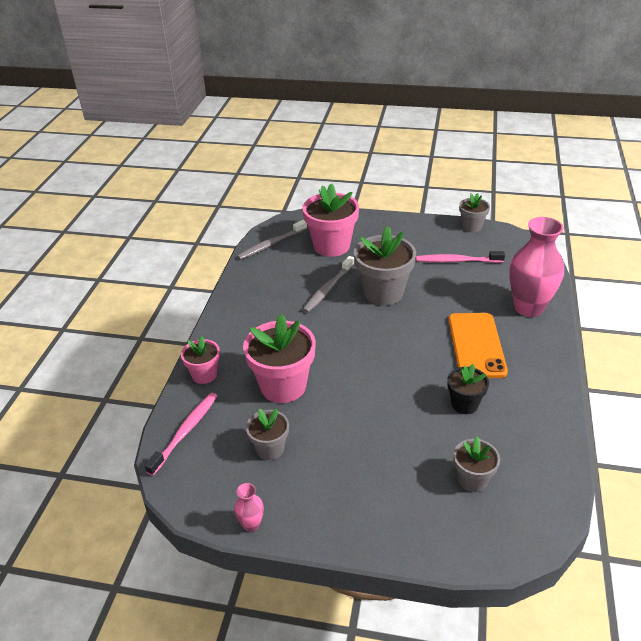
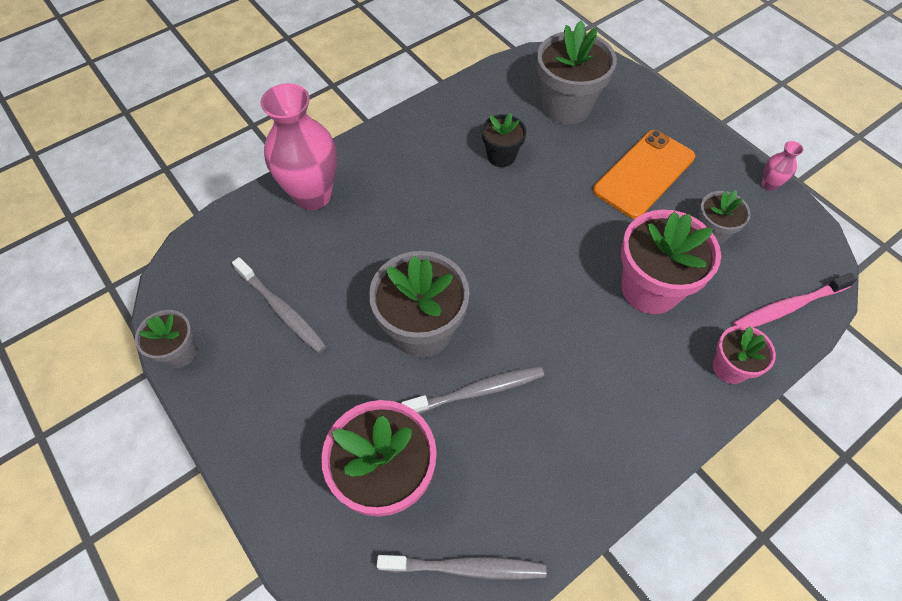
camera: 140 degrees left, 20 degrees up
(457, 261) = (281, 309): pink toothbrush -> grey toothbrush
(472, 480) = (566, 106): grey flower pot -> grey flower pot, size x1.79
(476, 345) = (418, 196): orange phone -> orange phone (644, 174)

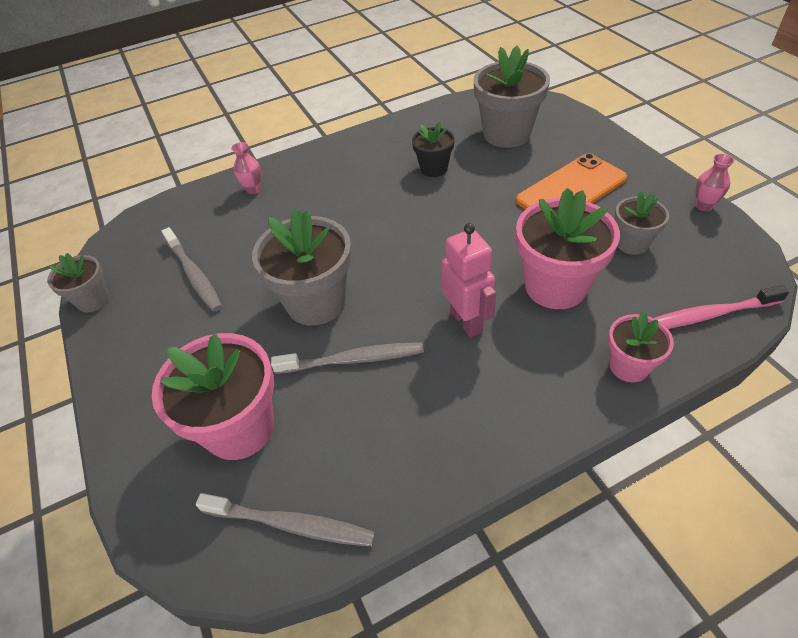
camera: 15 degrees right, 10 degrees down
(313, 195) = (253, 189): pink vase -> pink vase, size x0.43
(576, 336) = (467, 321): none -> pink robot

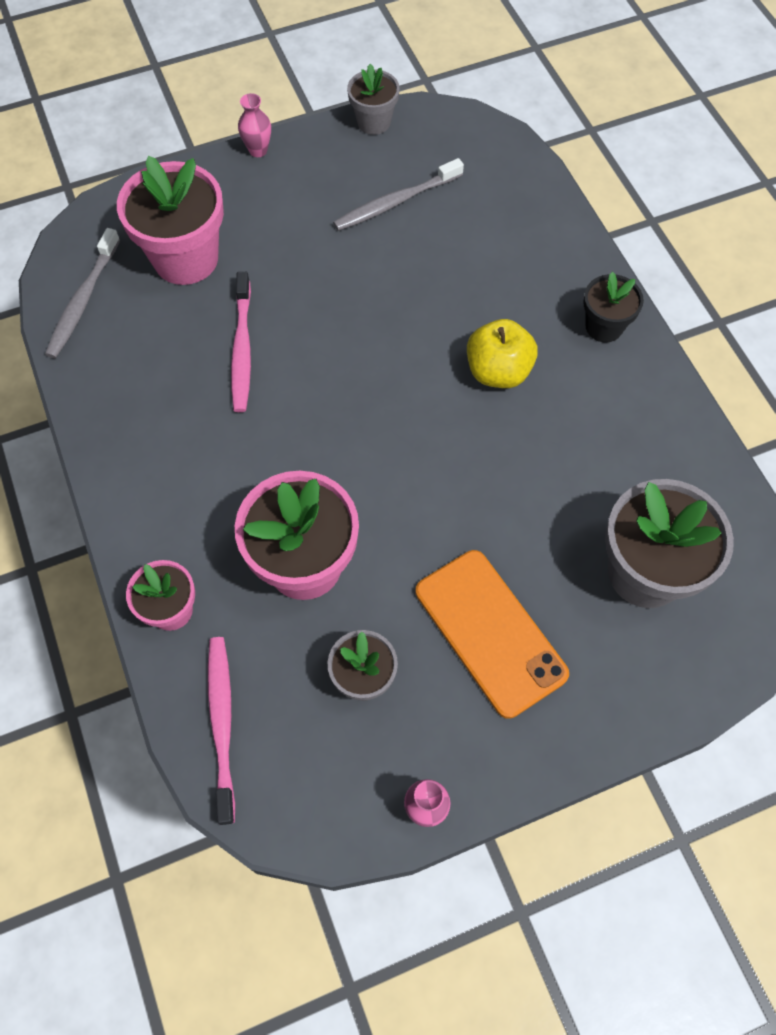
camera: 90 degrees right, 15 degrees up
(253, 189) = (544, 247): pink vase -> pink vase (258, 150)
(316, 302) = (330, 316): grey flower pot -> none
(352, 360) = (242, 348): grey toothbrush -> pink toothbrush
(366, 203) = (498, 371): none -> yellow apple
(434, 168) = (564, 458): black flower pot -> black flower pot (604, 327)
(467, 321) = (270, 460): pink robot -> none

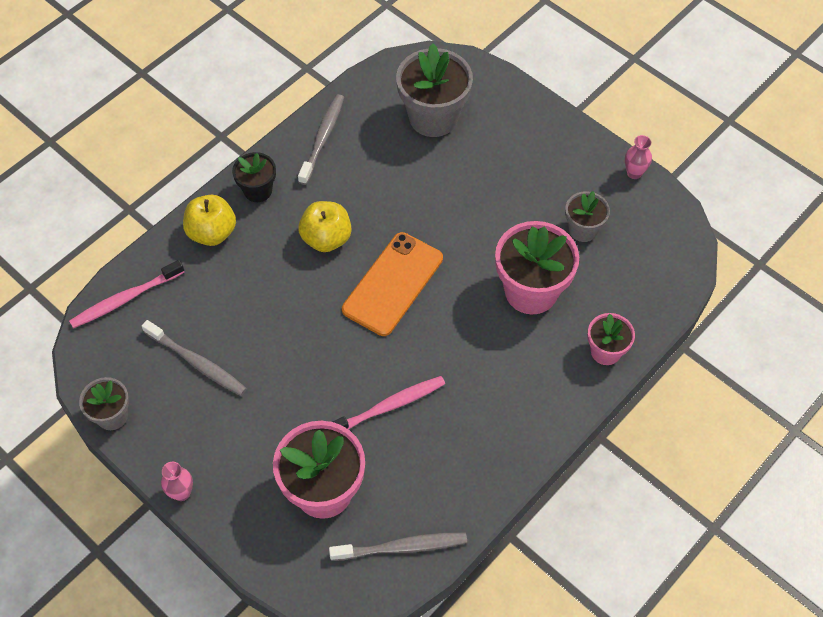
camera: 115 degrees left, 5 degrees down
(222, 724) = (654, 289): pink toothbrush -> pink toothbrush (126, 299)
(490, 632) = (516, 179): orange phone -> orange phone (393, 284)
(561, 264) = (212, 233): none -> yellow apple
(660, 423) = (322, 139): none -> grey toothbrush

